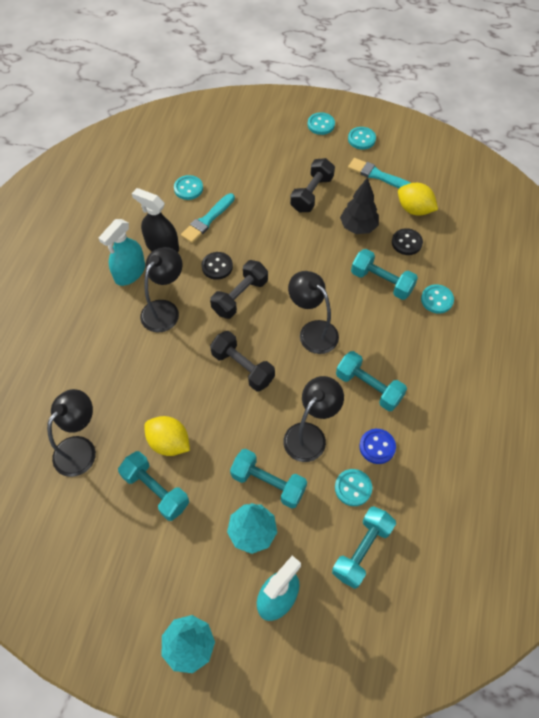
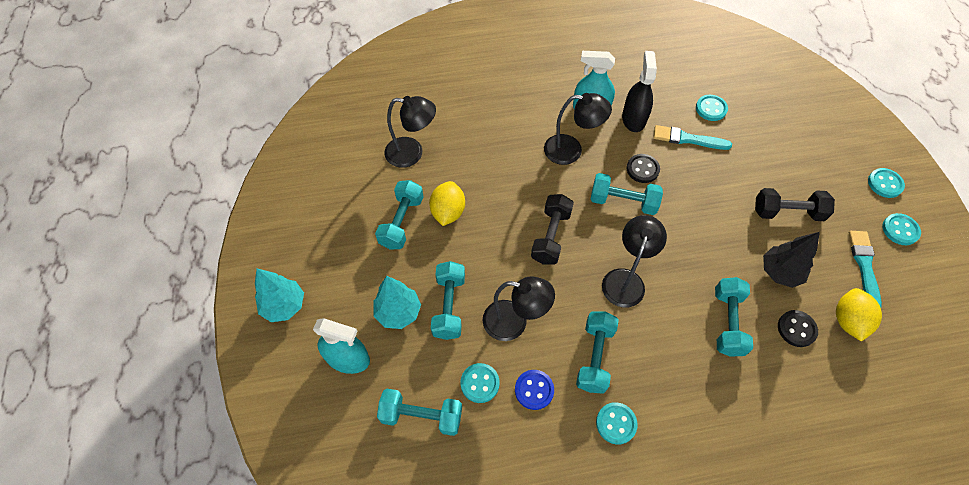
camera: 65 degrees right, 0 degrees up
(240, 296) = (623, 202): black dumbbell -> turquoise dumbbell
(437, 300) = (744, 388): turquoise button -> turquoise button (616, 423)

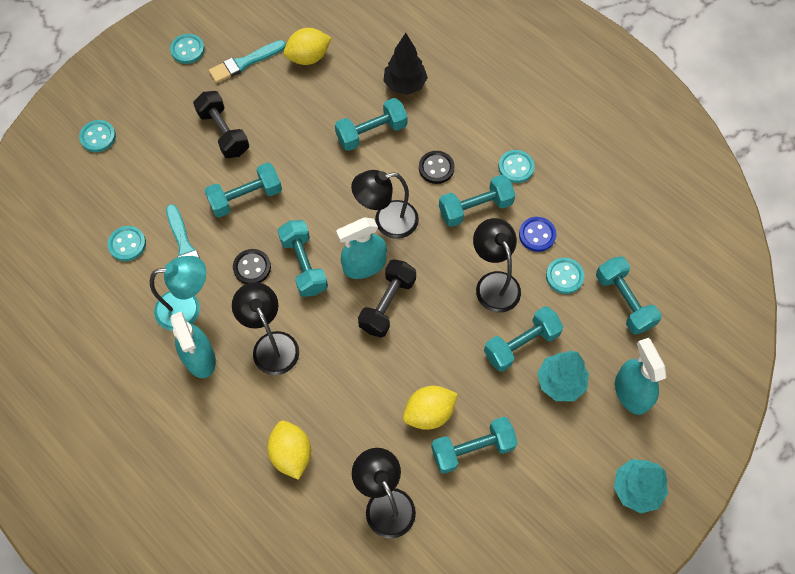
camera: 125 degrees left, 5 degrees up
(485, 122) = (291, 454): none -> yellow lemon
(551, 236) = (387, 304): black dumbbell -> black dumbbell turned 45 degrees counterclockwise
(595, 240) = (364, 265): none -> turquoise spray bottle
(633, 118) = (187, 308): black spray bottle -> turquoise lamp
(710, 196) = (246, 197): none -> turquoise dumbbell
(779, 272) = (295, 116): black tree -> black tree (405, 85)
(796, 329) = (342, 86): black button -> black button (436, 168)
(884, 184) = (139, 74): turquoise button -> turquoise button (98, 137)

